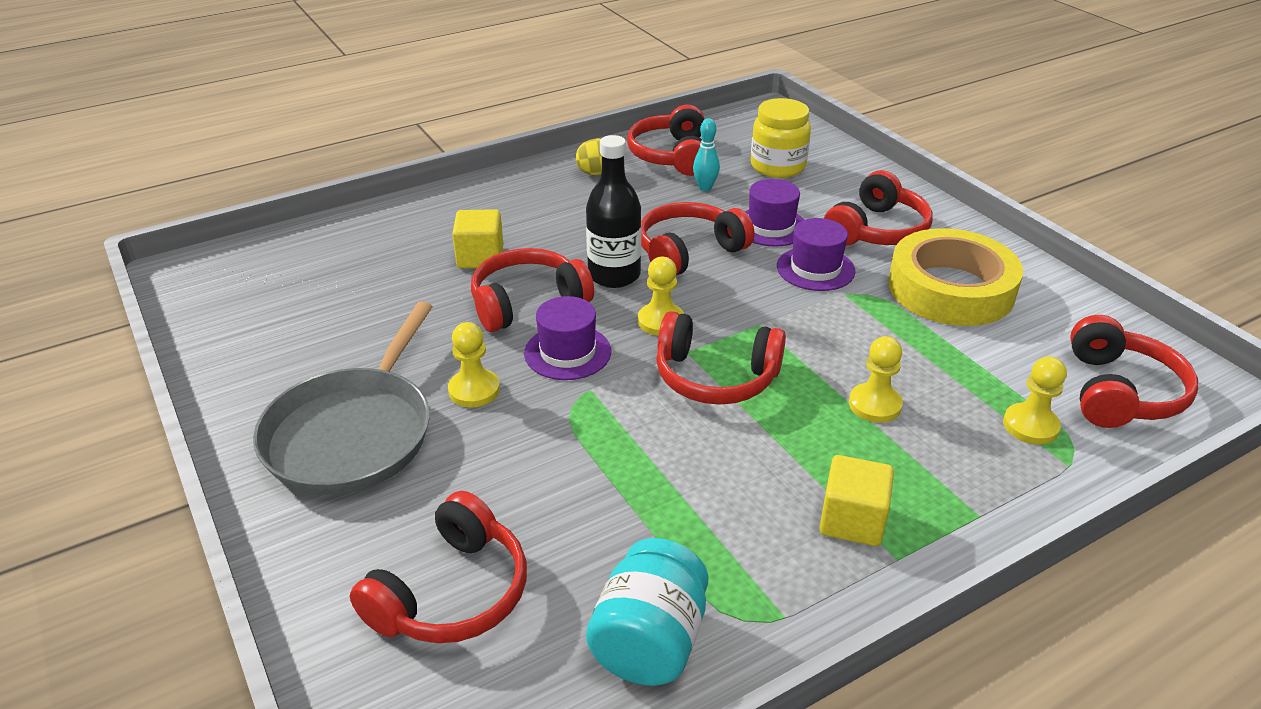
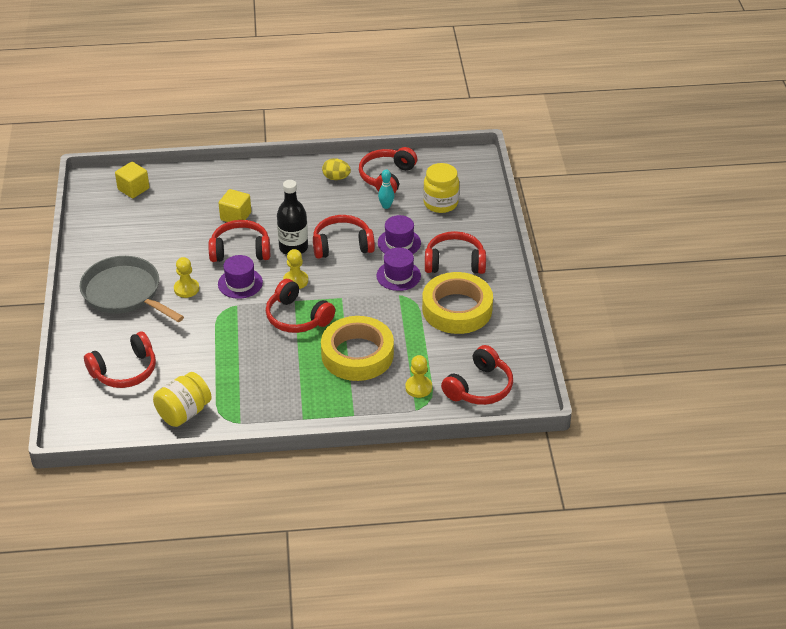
camera: 25 degrees right, 5 degrees up
(353, 434) = (124, 293): grey pan -> grey pan turned 90 degrees clockwise
(649, 642) = (184, 413): turquoise jar -> yellow jar
(852, 521) = (299, 398): yellow cube -> yellow cube (133, 189)
(874, 405) = (357, 354): yellow pawn -> yellow tape
(876, 230) = (454, 262): red headphones -> red headphones turned 150 degrees counterclockwise

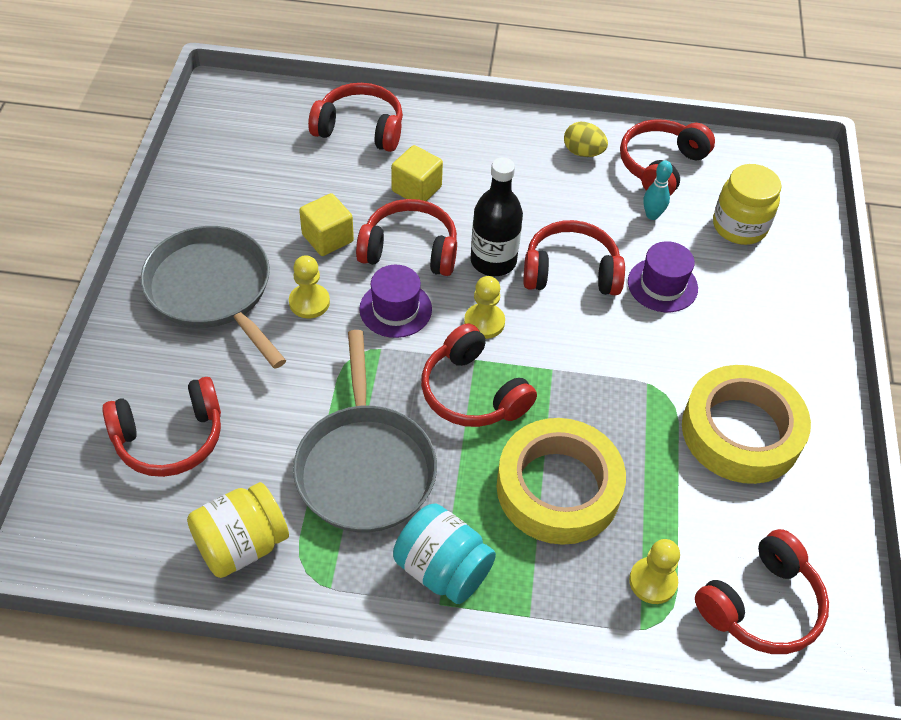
camera: 10 degrees right, 10 degrees up
(133, 189) = (277, 115): yellow cube -> yellow cube (327, 238)
(244, 364) = (365, 467): none -> grey pan
(300, 403) = (442, 569): none -> turquoise jar
(398, 276) = (652, 346): purple hat -> none
(454, 262) = (748, 340): red headphones -> red headphones (360, 129)

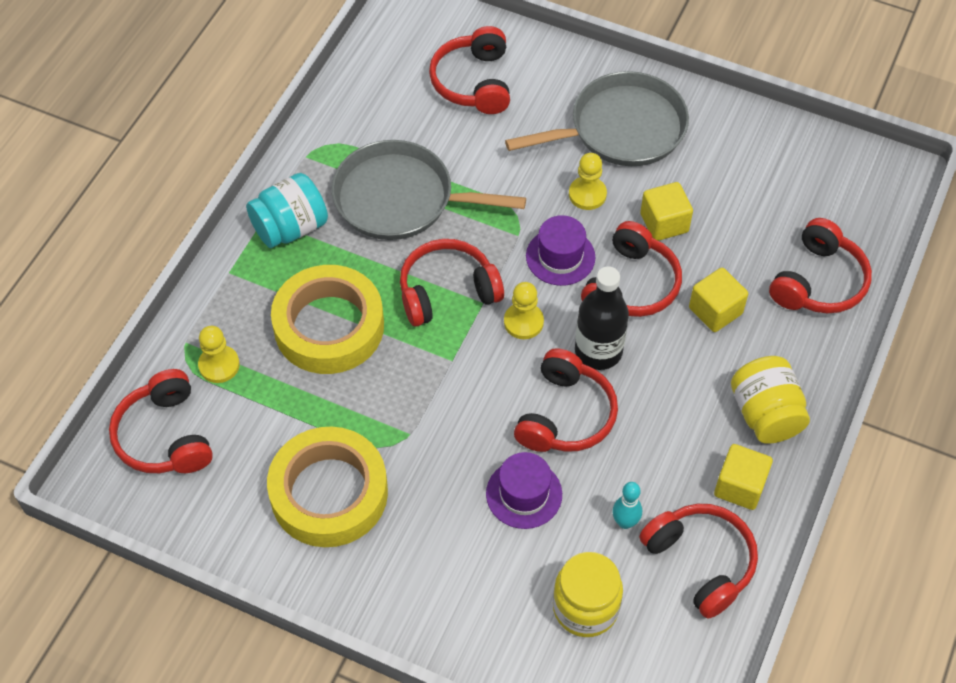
camera: 110 degrees right, 5 degrees up
(241, 545) = (362, 111): yellow jar -> yellow jar (765, 414)
(583, 152) = (739, 486): yellow egg -> yellow cube

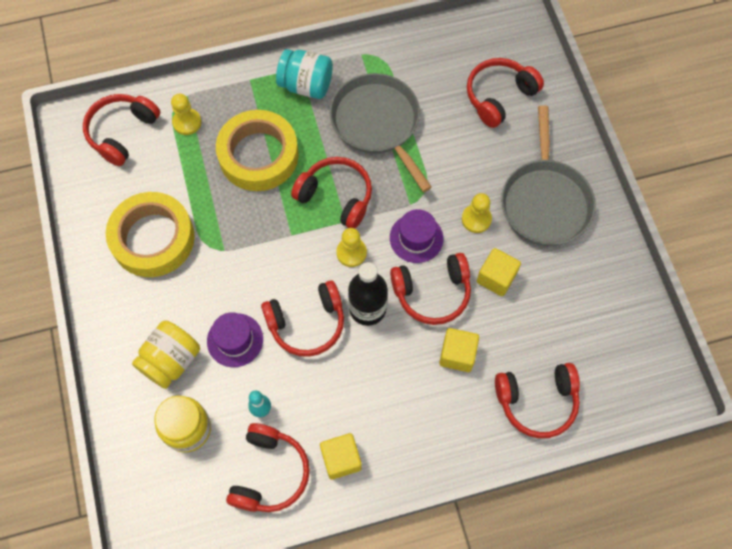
camera: 50 degrees right, 10 degrees up
(621, 128) = (545, 201): grey pan -> grey pan turned 60 degrees clockwise
(765, 414) = (406, 438): yellow jar -> yellow jar (171, 360)

